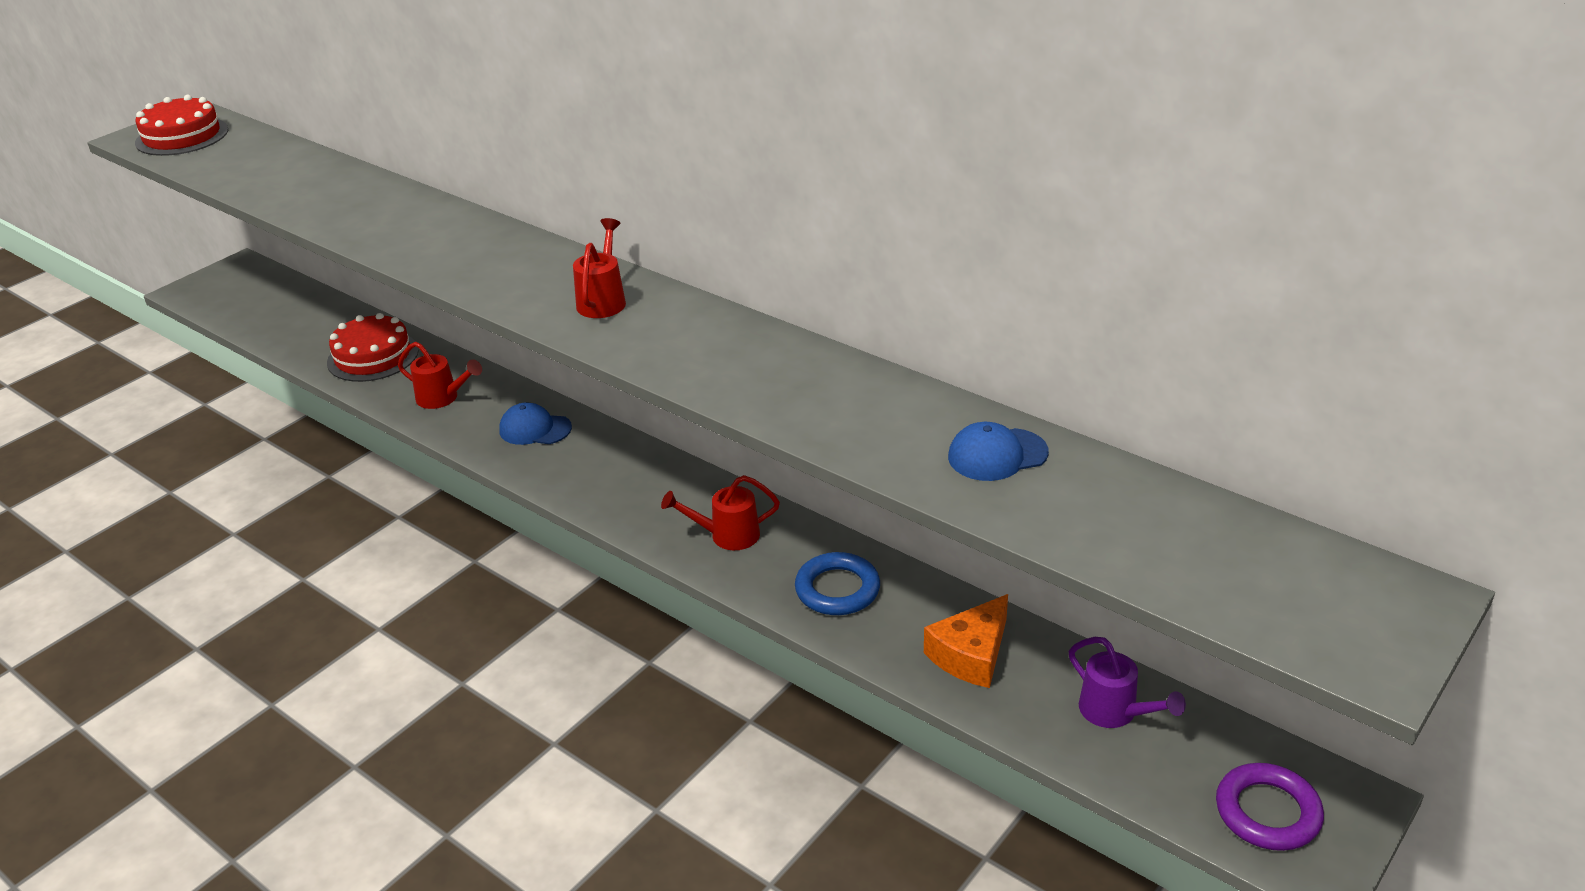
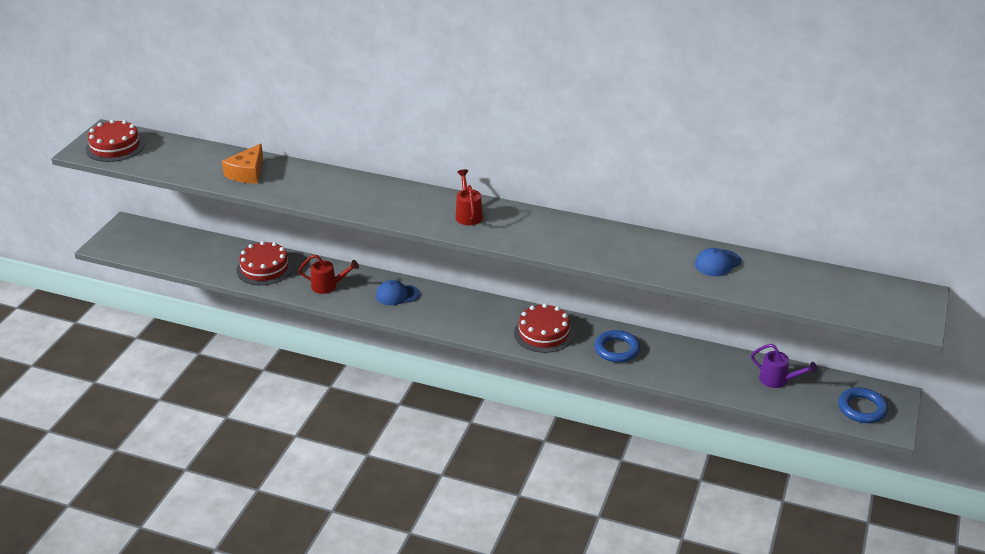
camera: 20 degrees left, 0 degrees up
(727, 535) = (543, 333): red watering can -> red cake
(971, 654) = (699, 367): orange cheese -> orange cheese (247, 173)
(1267, 812) = (862, 408): purple ring -> blue ring

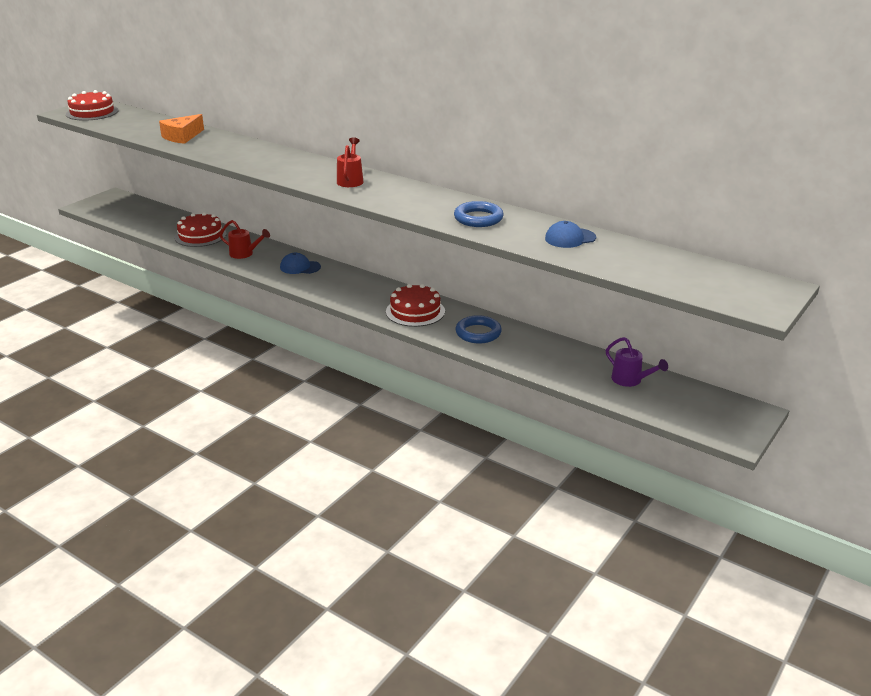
camera: 15 degrees right, 5 degrees down
(862, 408) = (711, 417): blue ring -> blue ring (478, 218)

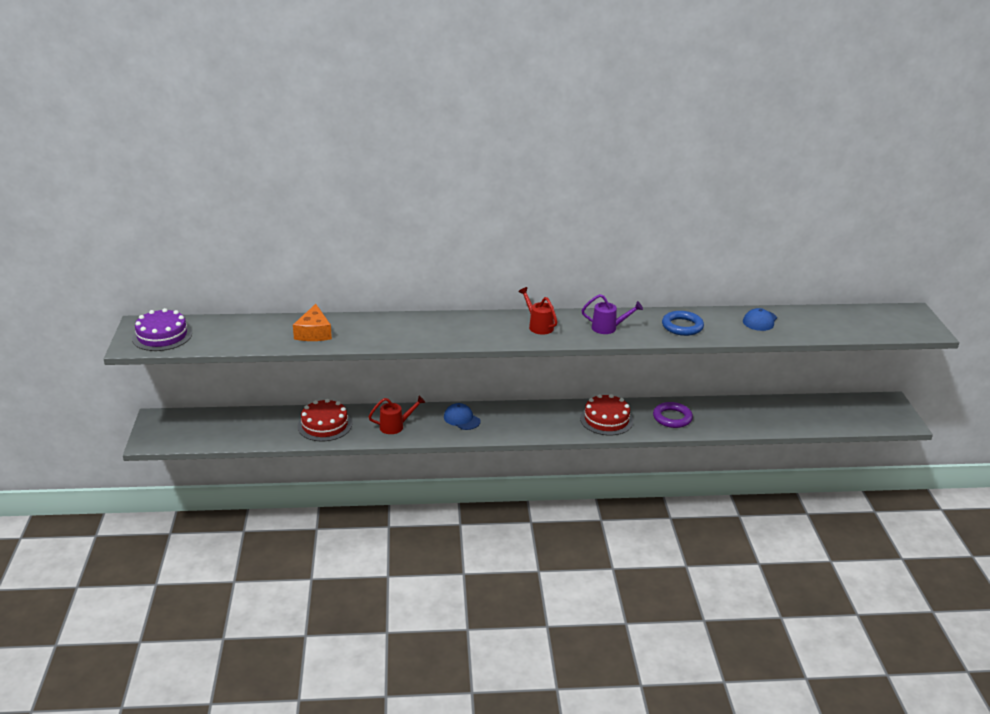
camera: 40 degrees left, 0 degrees up
(92, 112) = (162, 336): red cake -> purple cake
(300, 267) = (461, 419): blue cap -> blue cap turned 75 degrees clockwise
(478, 333) = (672, 418): blue ring -> purple ring
(630, 380) = (804, 410): purple watering can -> purple watering can (608, 328)

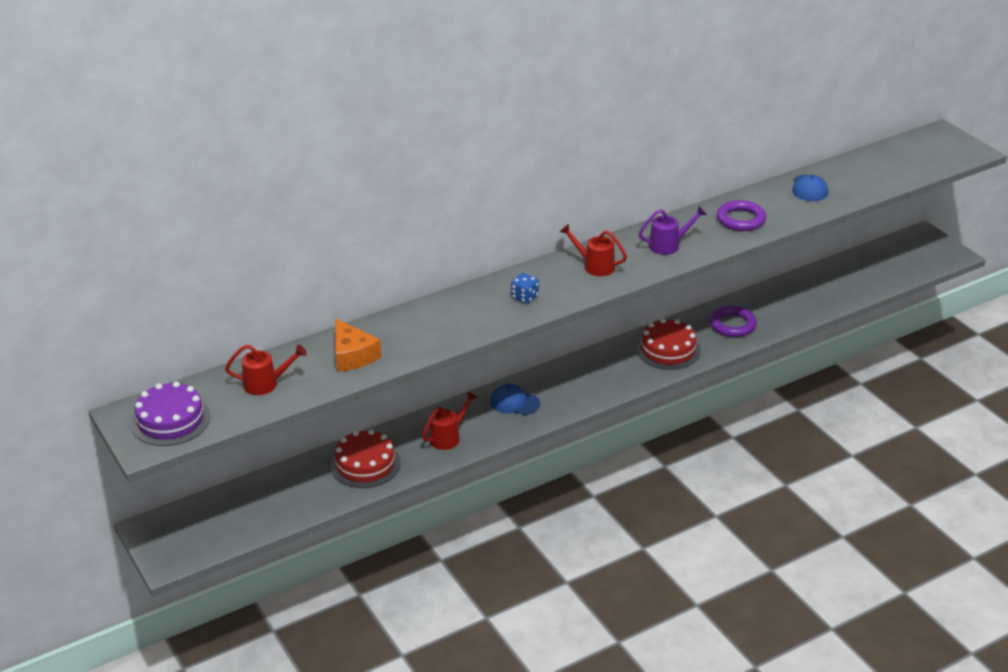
camera: 25 degrees left, 5 degrees up
(241, 333) = (265, 384): none -> red watering can
(467, 331) = (524, 297): none -> blue dice
(682, 326) = (741, 219): blue ring -> purple ring

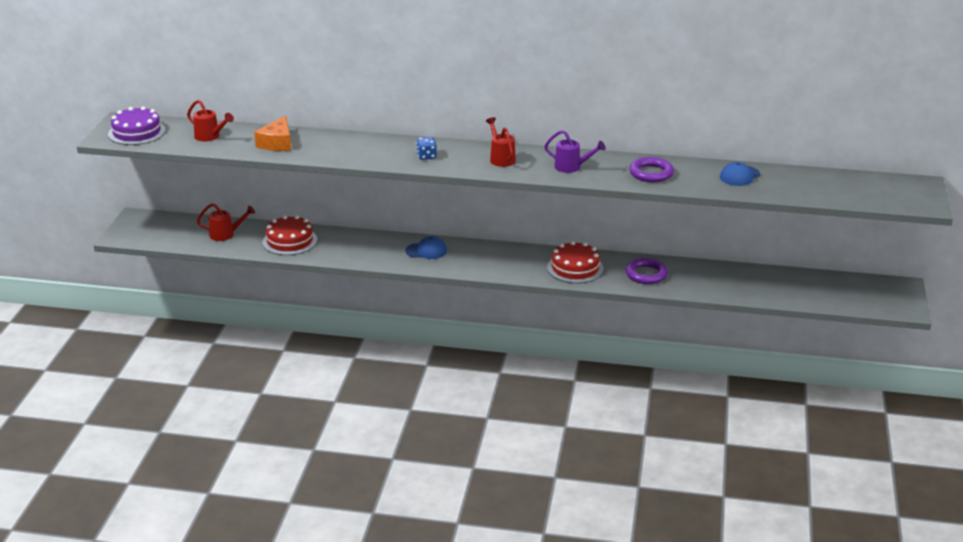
camera: 40 degrees right, 5 degrees down
(448, 437) = (357, 250): red watering can -> red watering can (225, 234)
(514, 402) = (426, 251): blue cap -> blue cap turned 120 degrees clockwise

